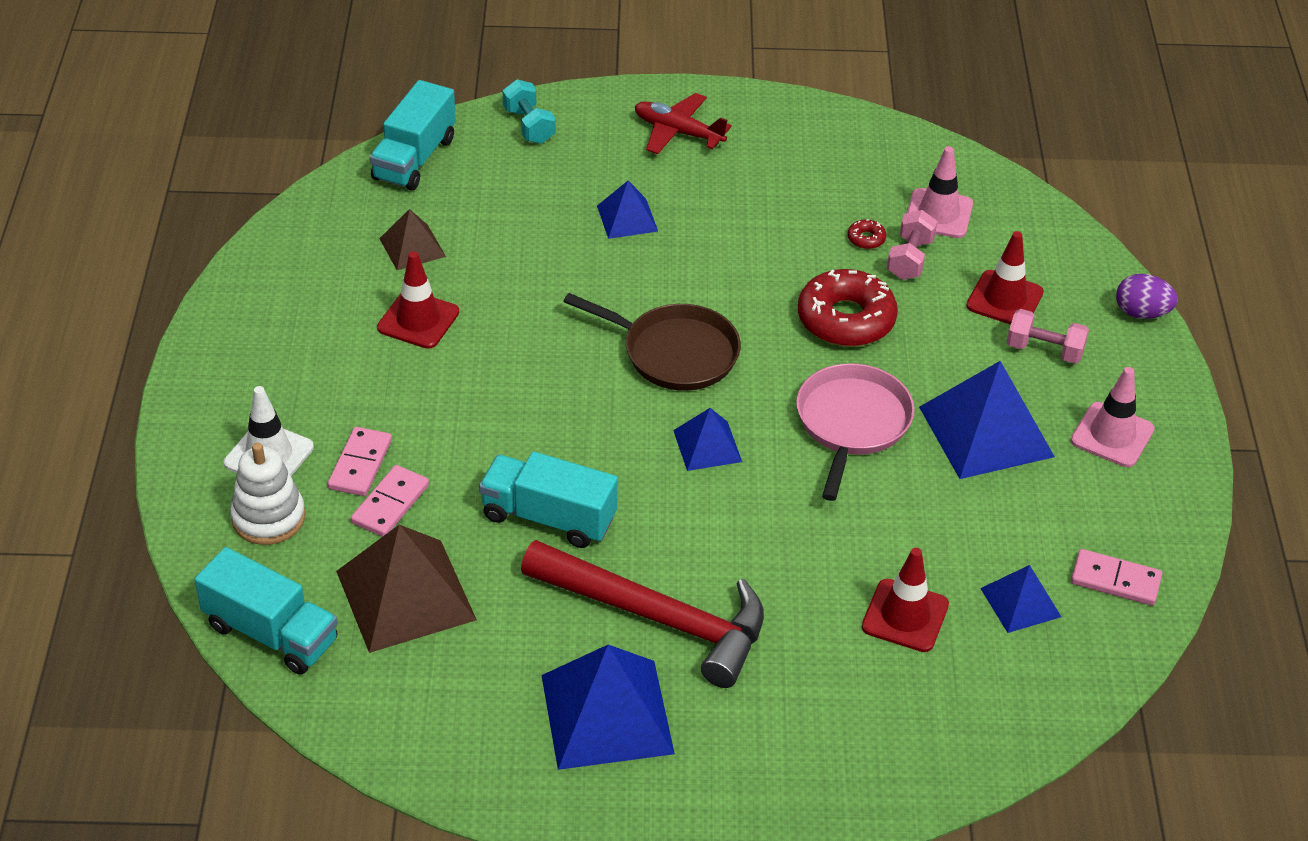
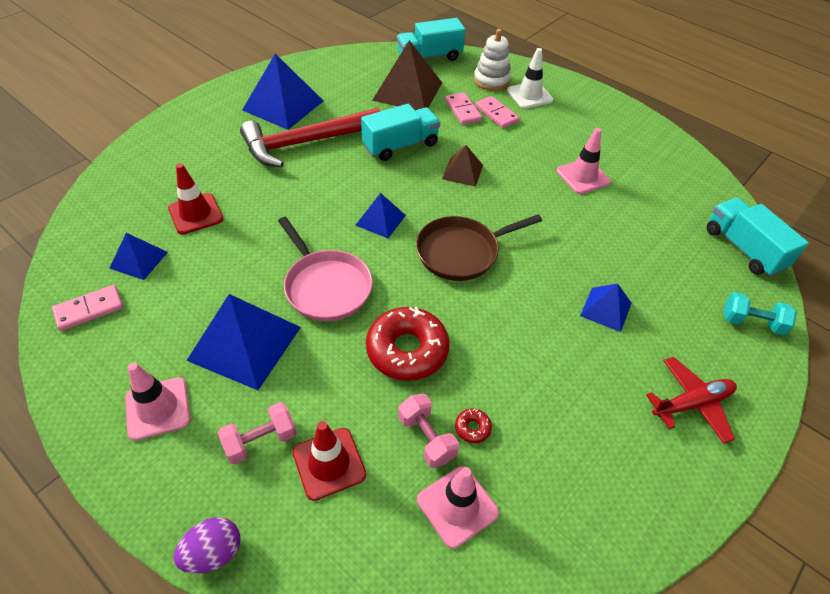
camera: 130 degrees right, 5 degrees up
(412, 247) = (650, 204): brown pyramid -> brown pyramid (462, 172)
(418, 320) = (583, 176): red traffic cone -> pink traffic cone

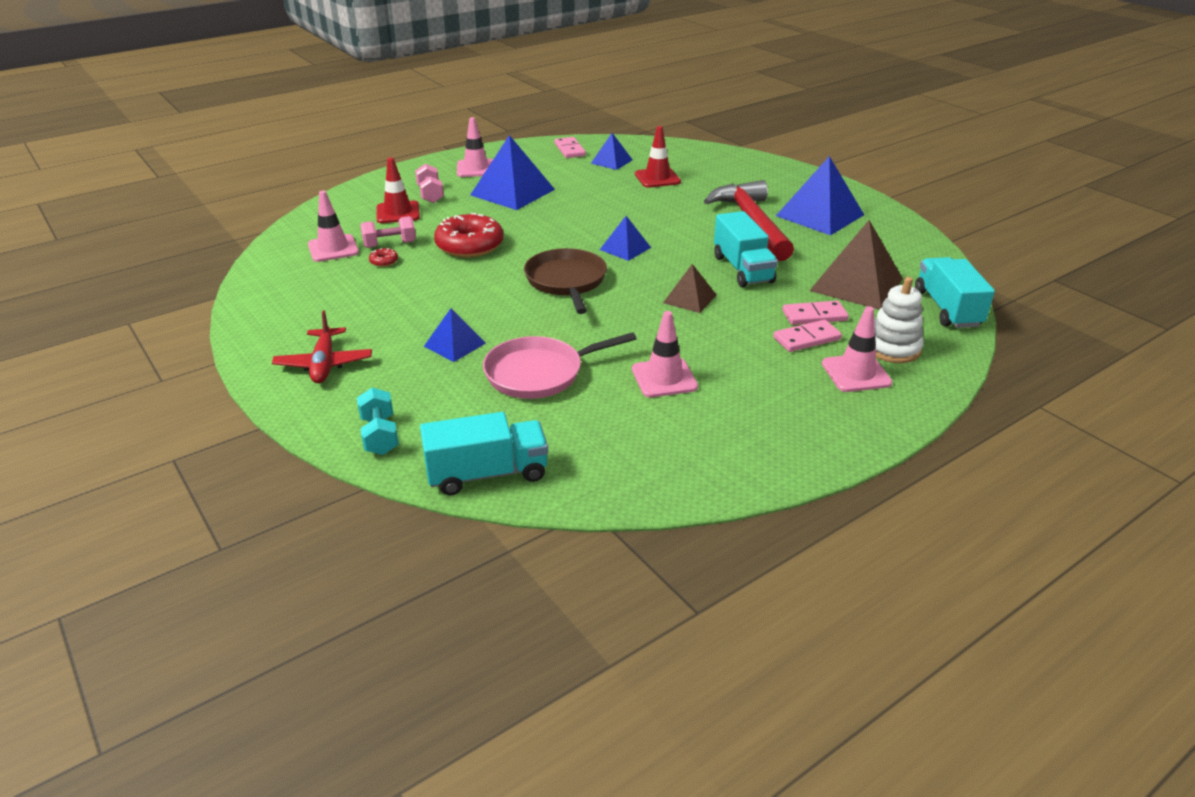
camera: 105 degrees right, 15 degrees down
(213, 553) = (370, 182): purple egg -> none
(326, 286) = (552, 221): pink pan -> pink pan (539, 373)
(529, 95) = (856, 373): white traffic cone -> pink traffic cone
(751, 322) = (380, 435): turquoise dumbbell -> turquoise dumbbell turned 45 degrees counterclockwise

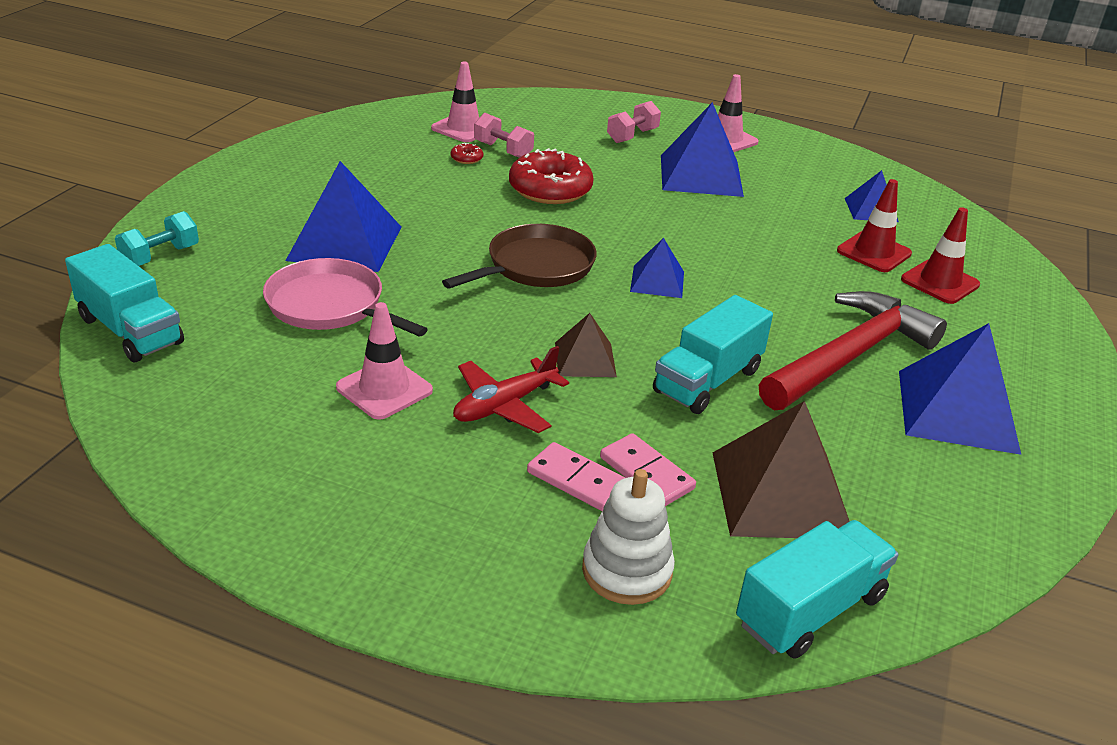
camera: 55 degrees right, 0 degrees up
(324, 364) = (258, 192): red plane -> red plane (505, 405)
(398, 213) = (572, 133): red traffic cone -> red traffic cone (940, 282)
(455, 344) = (345, 243): blue pyramid -> blue pyramid, size x1.83
(569, 150) = (859, 175): pink domino -> none
(856, 373) = (525, 547): pink traffic cone -> none

